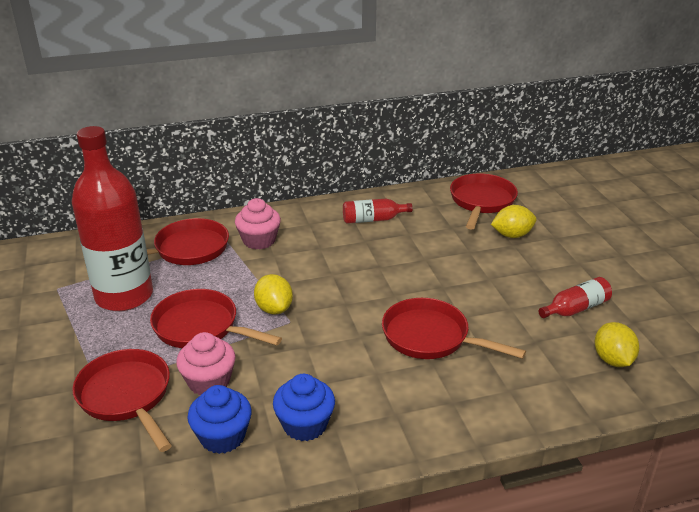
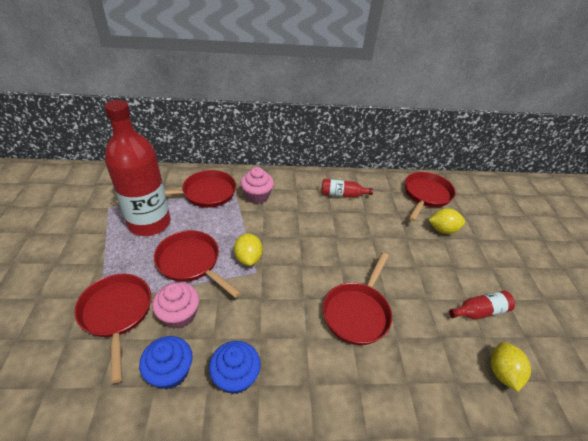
camera: 10 degrees right, 10 degrees up
(430, 337) = (357, 312): red pan -> red pan turned 105 degrees counterclockwise

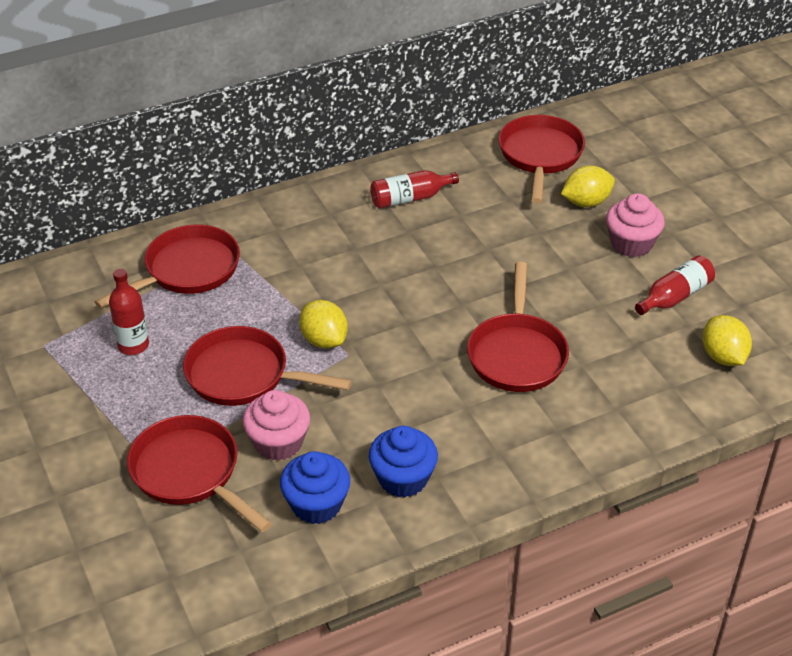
camera: 20 degrees left, 0 degrees up
(149, 223) = (133, 345): red bottle -> red bottle, size x0.44
(257, 196) = (274, 246): pink cupcake -> pink cupcake (631, 243)

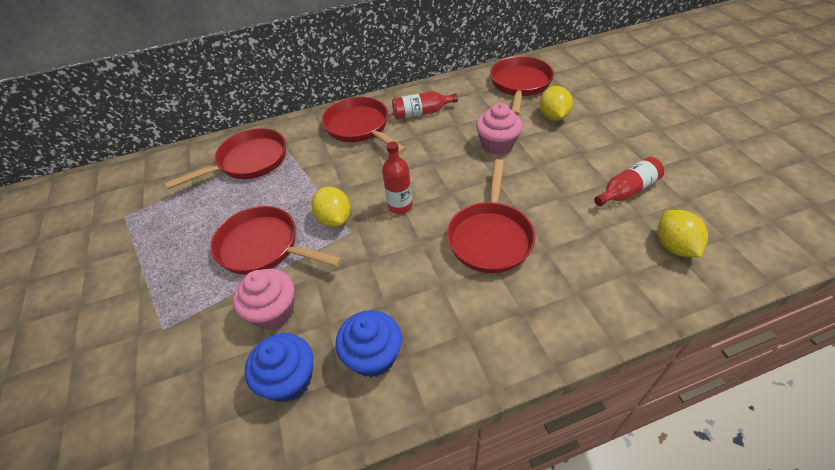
camera: 10 degrees right, 5 degrees up
(133, 345) = (189, 218): red bottle -> red bottle (400, 206)
(190, 472) = (190, 337): red pan -> red pan (359, 127)
(586, 202) = (553, 116): yellow lemon -> yellow lemon turned 75 degrees counterclockwise
(631, 243) = (589, 147): pink cupcake -> pink cupcake (497, 144)

